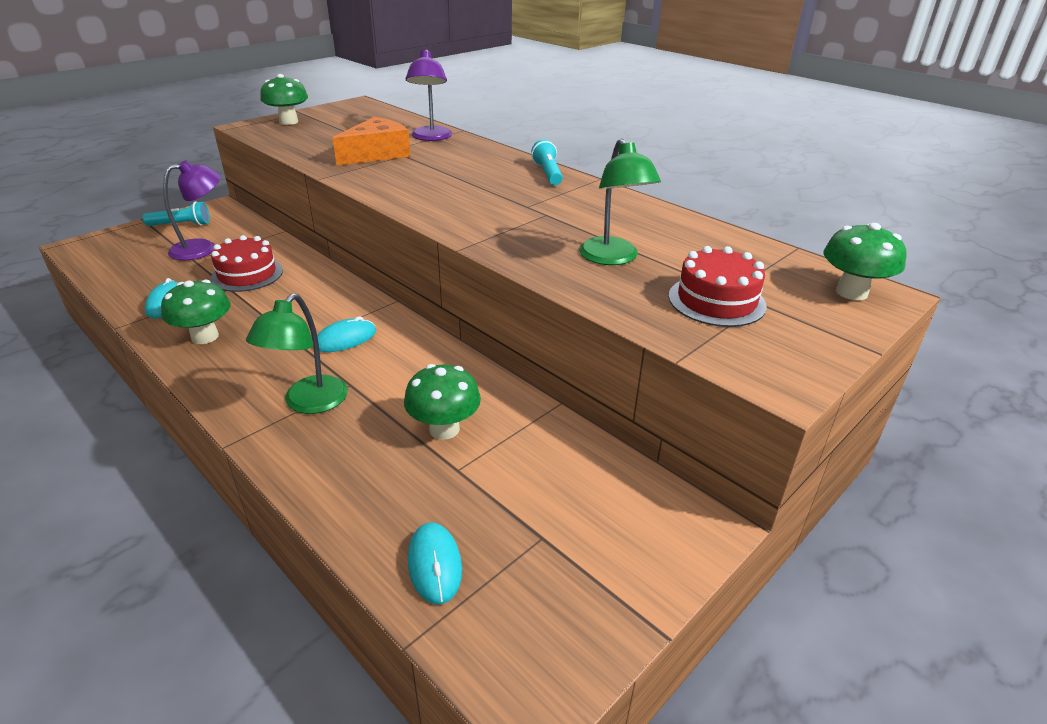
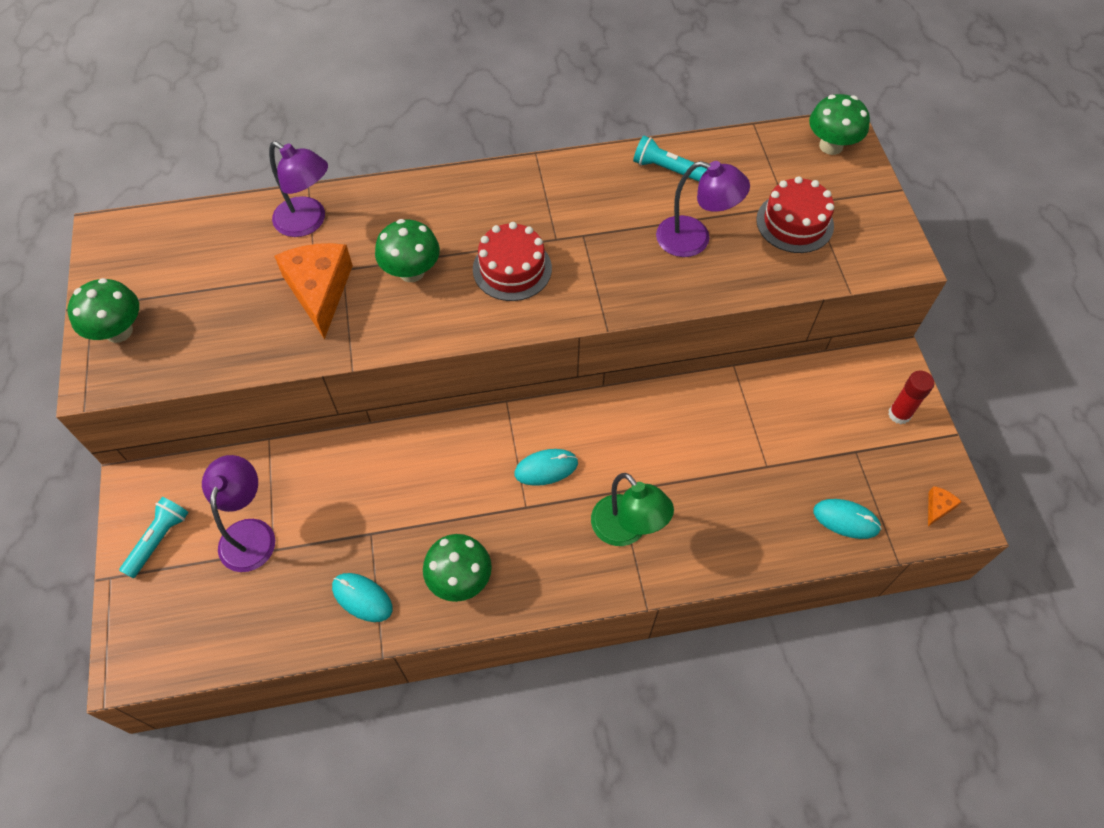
camera: 55 degrees left, 25 degrees up
(247, 274) = (353, 508): red cake -> red cake (512, 268)
(345, 339) = (546, 468): turquoise mouse -> turquoise mouse turned 75 degrees clockwise
(444, 429) = (718, 453): green mushroom -> green mushroom (411, 272)
(527, 660) = (938, 507): none -> orange cheese
(548, 174) = (494, 183): turquoise flashlight -> turquoise flashlight (666, 169)
(613, 258) = (694, 240): green lamp -> purple lamp
(636, 559) = (899, 414): none -> red glue stick

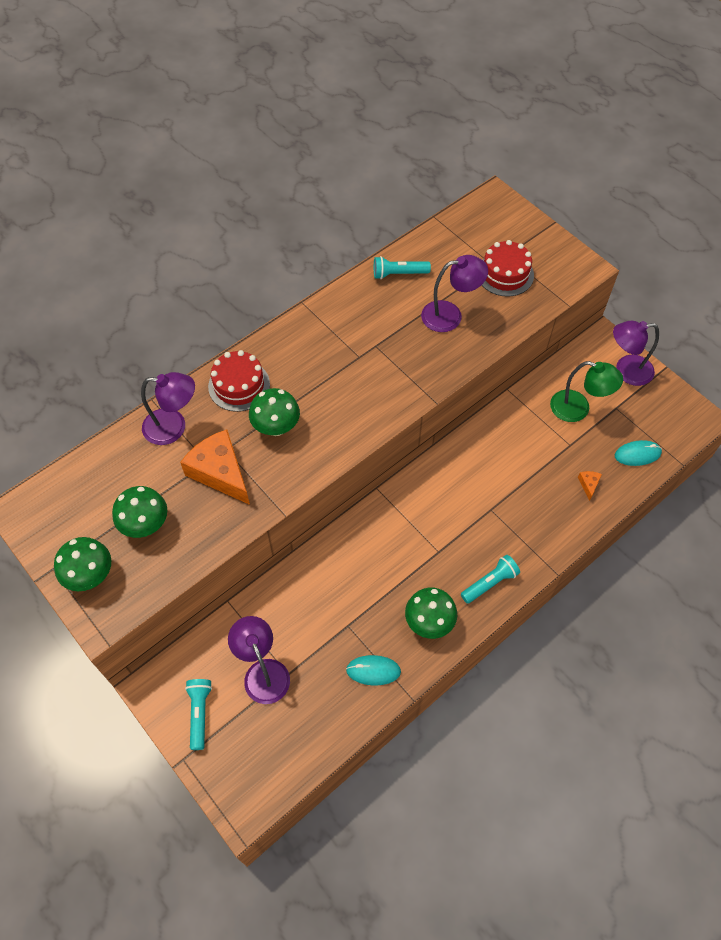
camera: 30 degrees left, 0 degrees up
(512, 268) = (344, 391): red cake -> red cake (239, 385)
(546, 468) = (434, 519): turquoise mouse -> none
(559, 574) = (490, 583): none -> turquoise flashlight
(626, 530) = (512, 532): green lamp -> green lamp (578, 409)
(831, 146) = (493, 211): green mushroom -> green mushroom (145, 525)
(899, 414) = (626, 371): red glue stick -> purple lamp
(938, 507) = (684, 418): orange cheese -> orange cheese (588, 485)

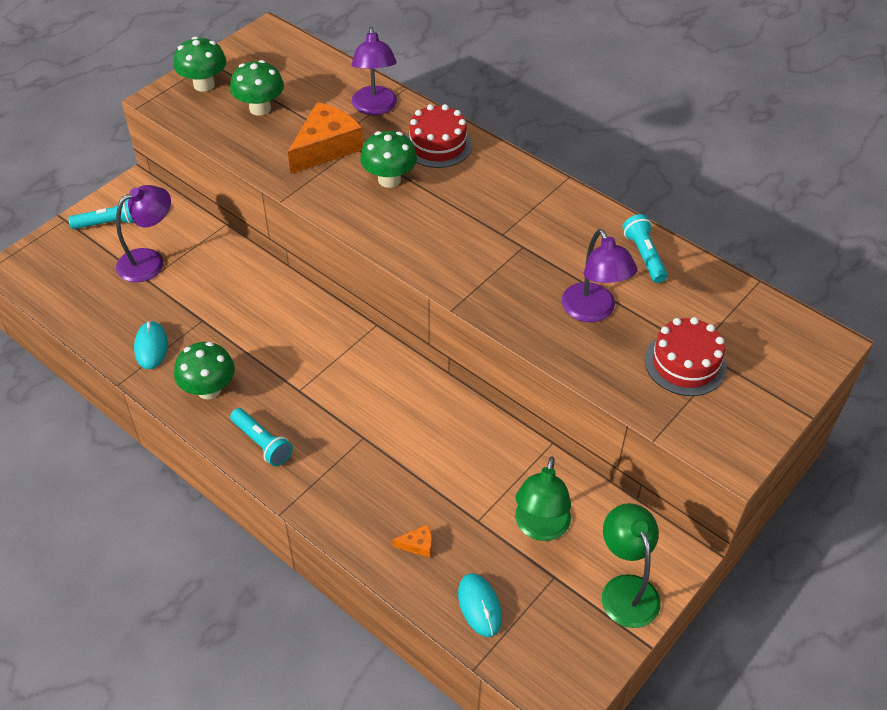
camera: 80 degrees right, 10 degrees down
(626, 371) = (626, 589): purple lamp -> green lamp

